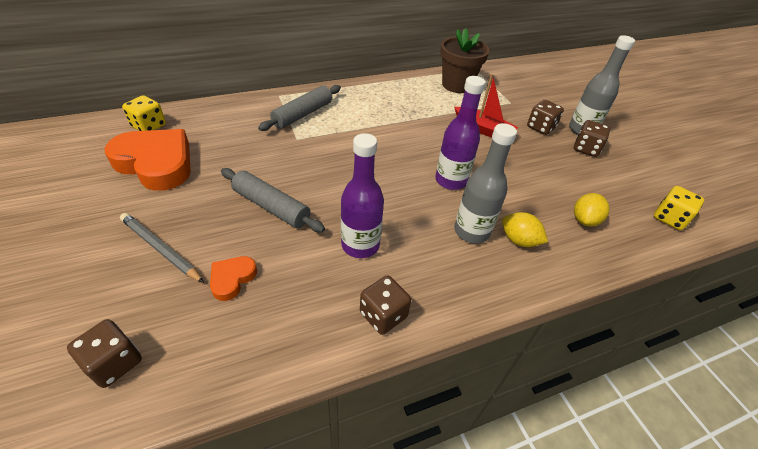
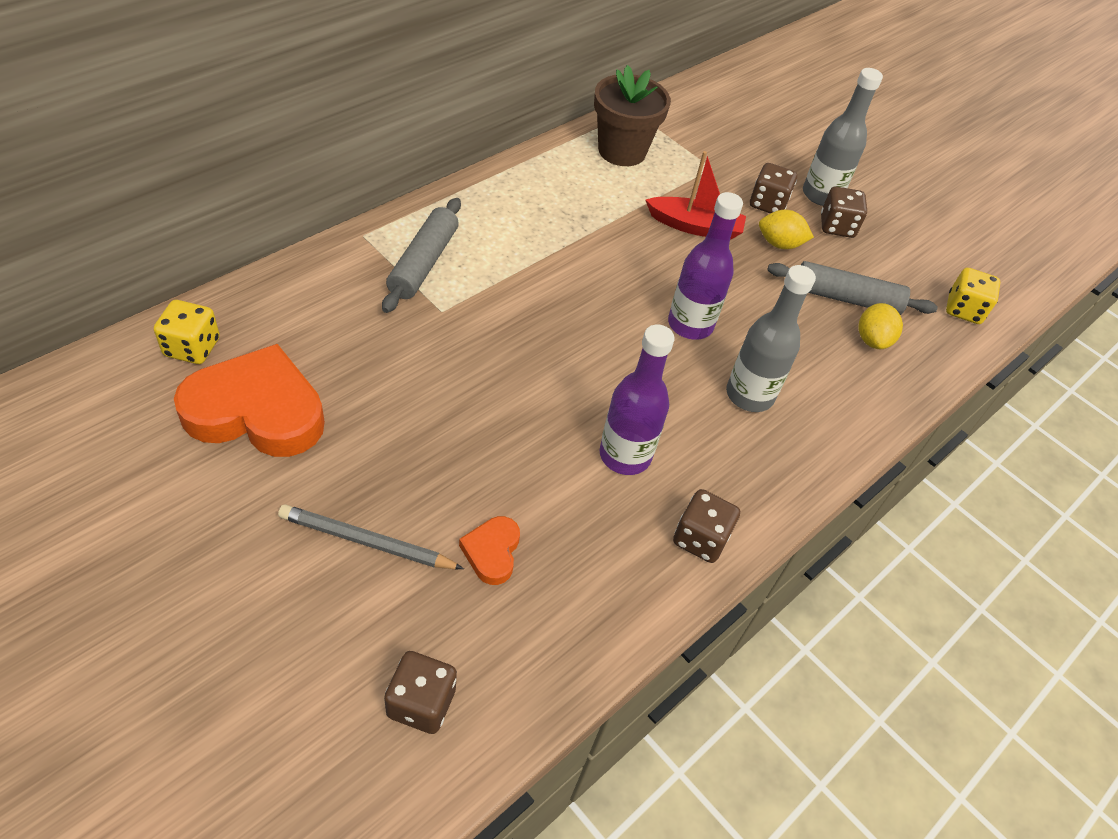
camera: 25 degrees left, 5 degrees up
(271, 206) = (476, 433): grey rolling pin -> grey rolling pin (846, 298)
(519, 240) = (809, 391): yellow lemon -> yellow lemon (779, 244)

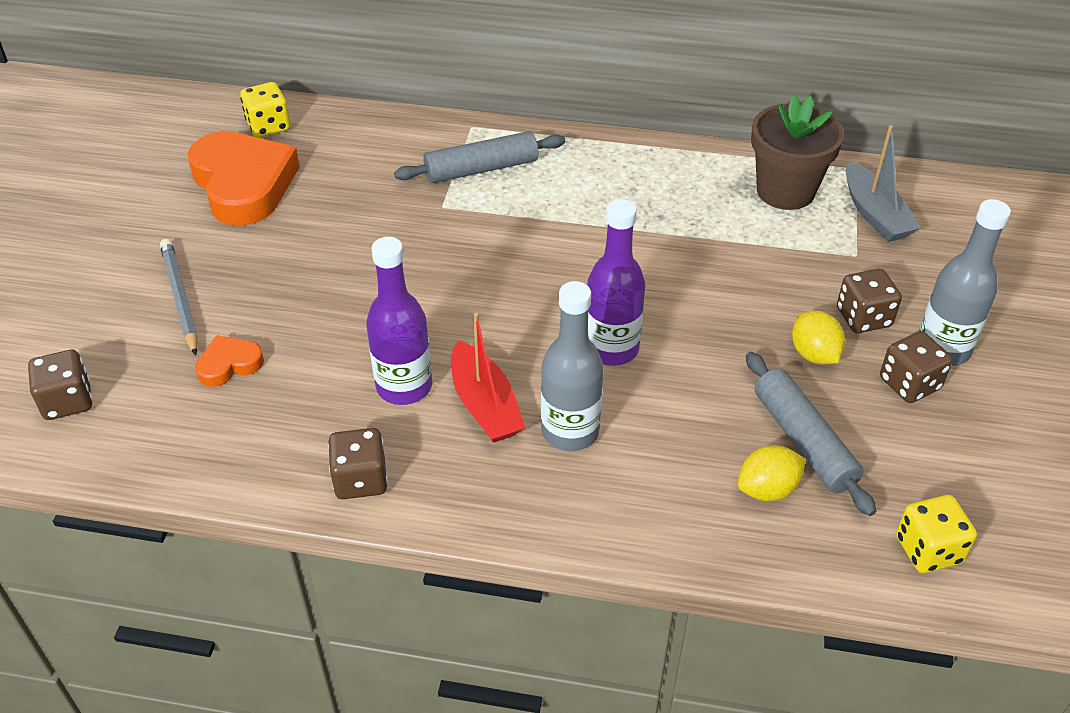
camera: 60 degrees right, 5 degrees down
(684, 135) = (875, 214): none -> grey boat
(695, 227) = (750, 287): red boat -> red boat (485, 405)

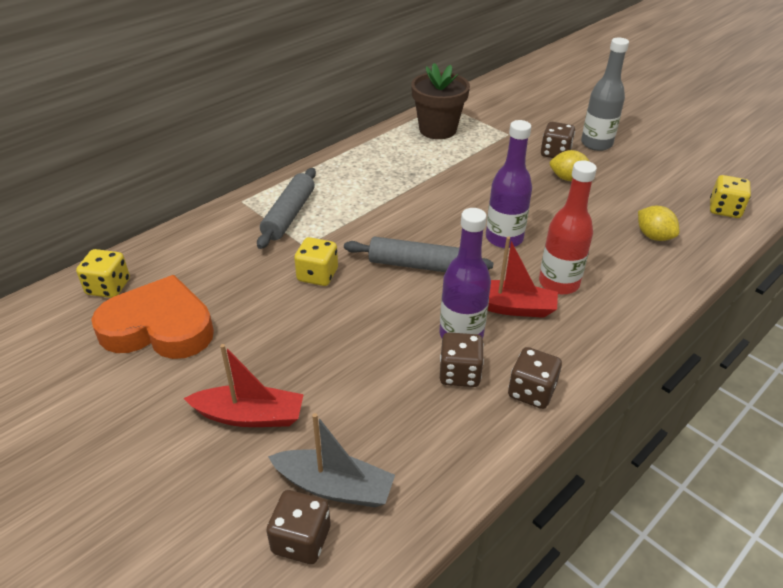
camera: 55 degrees left, 5 degrees down
(180, 298) = (250, 416): grey pencil -> red boat
(229, 364) = (355, 415): orange heart -> none
(404, 239) = (317, 275): none -> yellow dice
(570, 431) = (558, 283): grey bottle -> red bottle
(767, 489) = (653, 236): yellow lemon -> yellow lemon turned 45 degrees counterclockwise
(804, 441) = (627, 210): grey rolling pin -> grey rolling pin (417, 265)
(875, 214) = (484, 115): grey boat -> grey boat (334, 487)
(909, 384) = (612, 163): brown dice -> brown dice (459, 373)

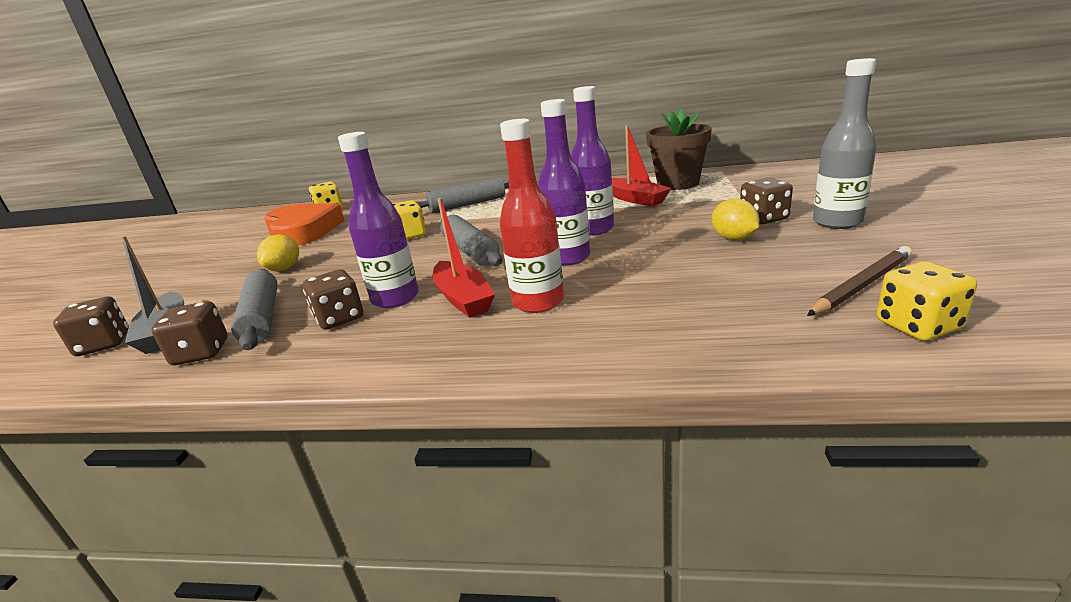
camera: 55 degrees right, 15 degrees down
(250, 416) = (232, 281): red boat -> red boat (635, 199)
(393, 415) = (262, 317): none -> grey rolling pin
(468, 203) = (594, 229): none -> purple bottle
(531, 391) = (342, 356): brown dice -> brown dice (201, 353)
(653, 236) = (730, 310): yellow lemon -> yellow lemon (284, 269)
(674, 192) = (861, 285): none -> brown pencil

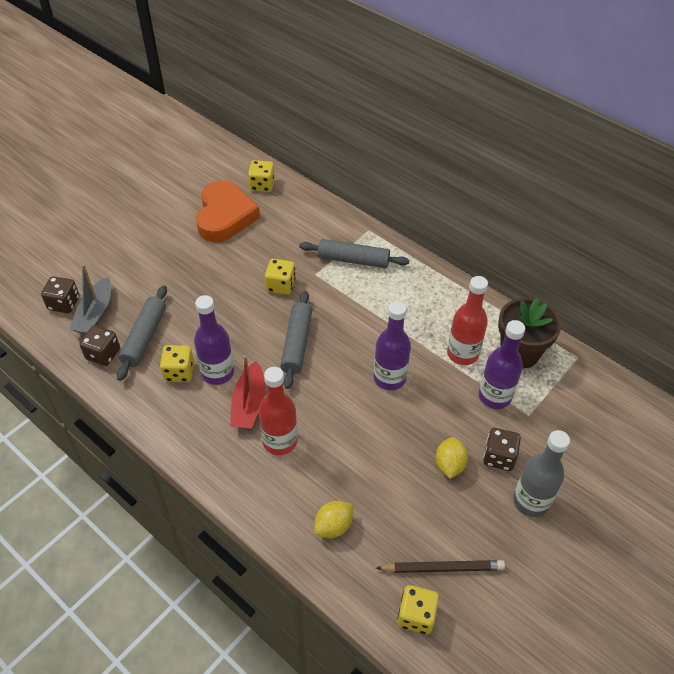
camera: 30 degrees right, 25 degrees up
(284, 269) = (184, 276): yellow lemon -> yellow lemon (333, 526)
(339, 318) = (179, 372): brown dice -> yellow dice
(568, 258) = (339, 404): purple bottle -> purple bottle (494, 396)
(635, 199) = (462, 353): red boat -> red bottle

